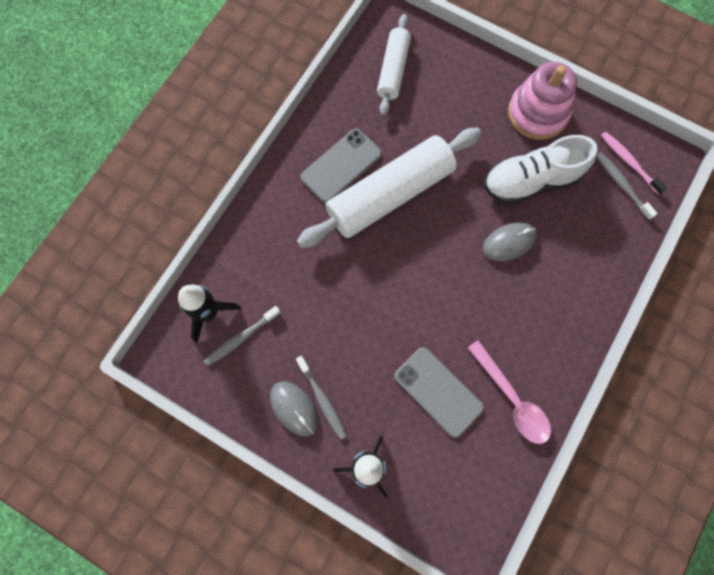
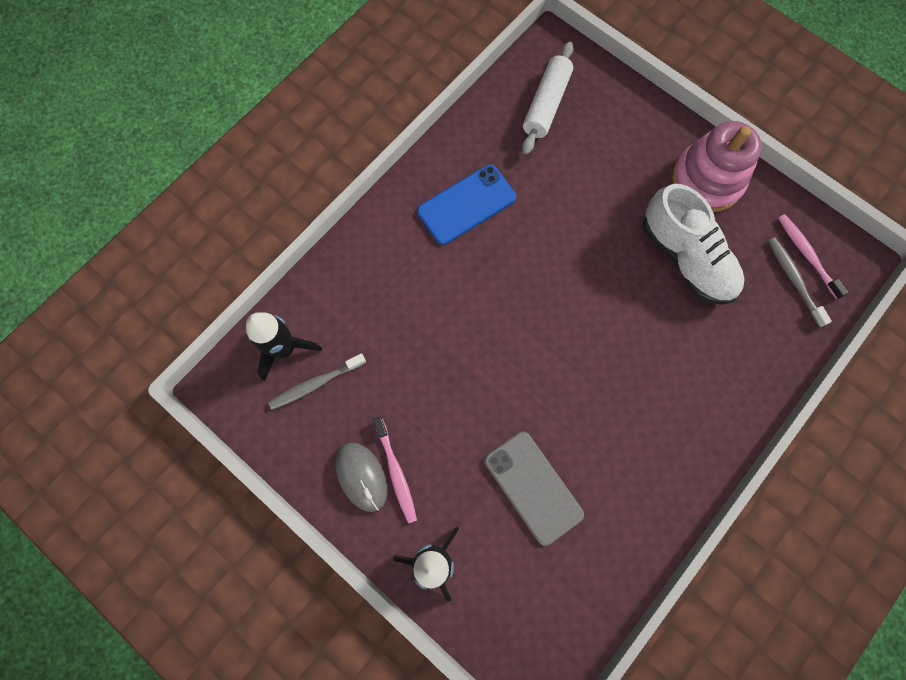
camera: 10 degrees right, 0 degrees up
(322, 400) = (396, 472): grey toothbrush -> pink toothbrush
(341, 166) = (466, 205): grey phone -> blue phone
(390, 194) = (517, 246): white rolling pin -> none
(509, 242) = (647, 326): grey mouse -> none
(512, 399) = (619, 512): pink spoon -> none
(531, 181) = (686, 258): white shoe -> white shoe turned 120 degrees counterclockwise

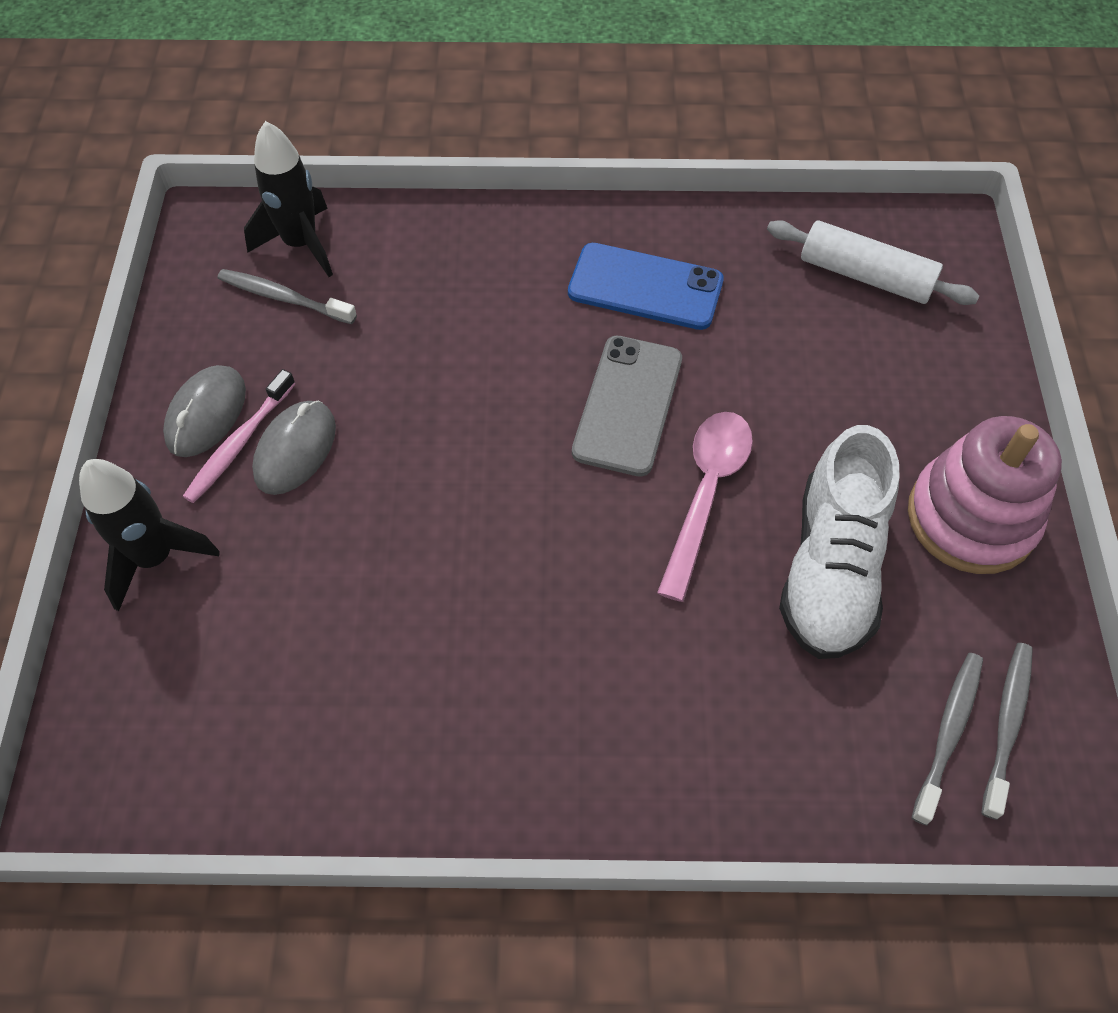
camera: 50 degrees right, 15 degrees down
(424, 446) = (295, 450): none -> grey mouse
(533, 487) = (339, 603): grey phone -> grey phone (628, 405)
(546, 104) = (865, 276): white rolling pin -> white rolling pin turned 45 degrees clockwise
(607, 276) = (706, 494): none -> pink spoon
(807, 255) = (1006, 725): pink toothbrush -> grey toothbrush

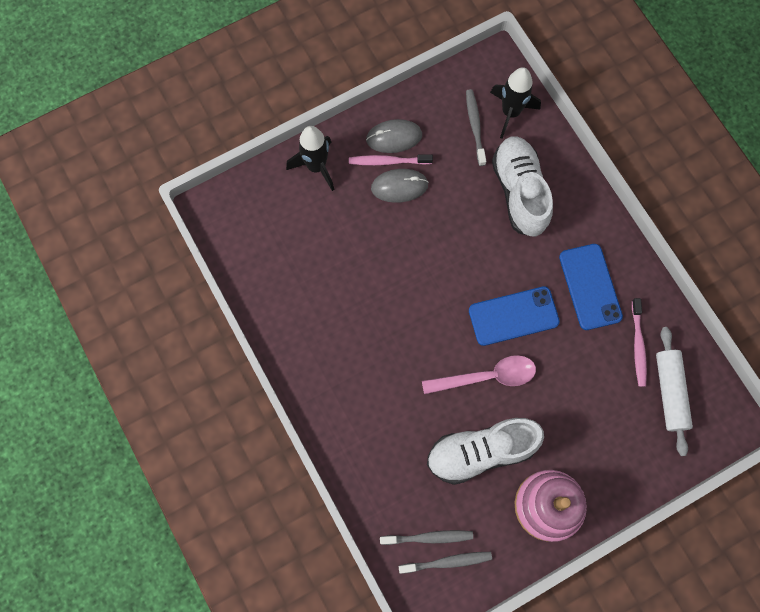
camera: 60 degrees right, 15 degrees up
(434, 296) = (519, 192): none -> white shoe
(628, 405) = (513, 316): grey phone -> blue phone
(772, 277) = (638, 345): none -> pink toothbrush

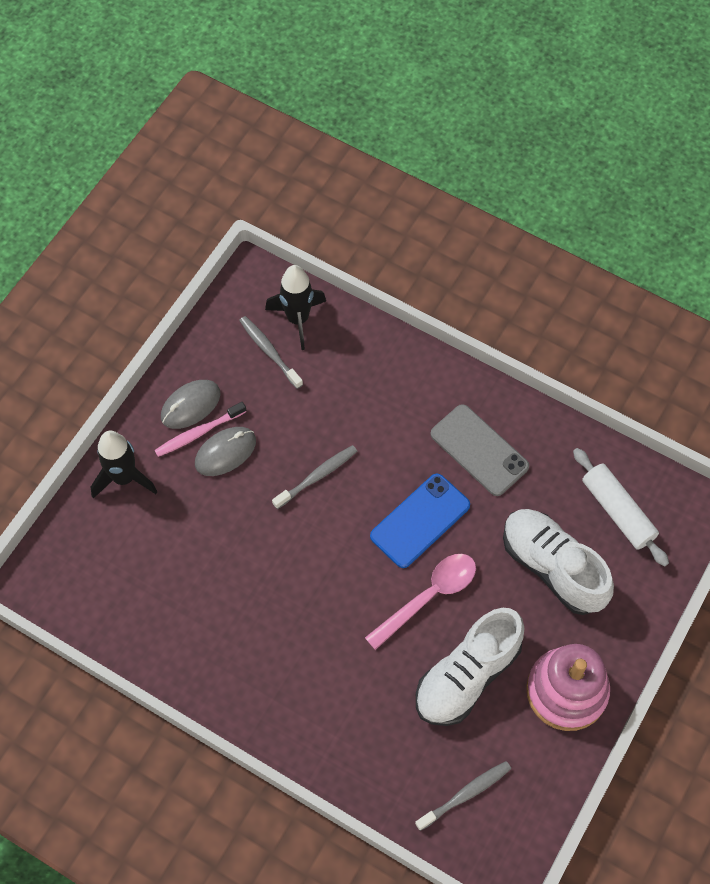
camera: 30 degrees left, 10 degrees down
(447, 562) = (499, 808): grey toothbrush -> grey toothbrush (317, 476)
(519, 192) = (353, 393): white shoe -> white shoe (553, 567)
(590, 286) = (479, 450): blue phone -> grey phone
(638, 345) = (560, 482): pink toothbrush -> none

